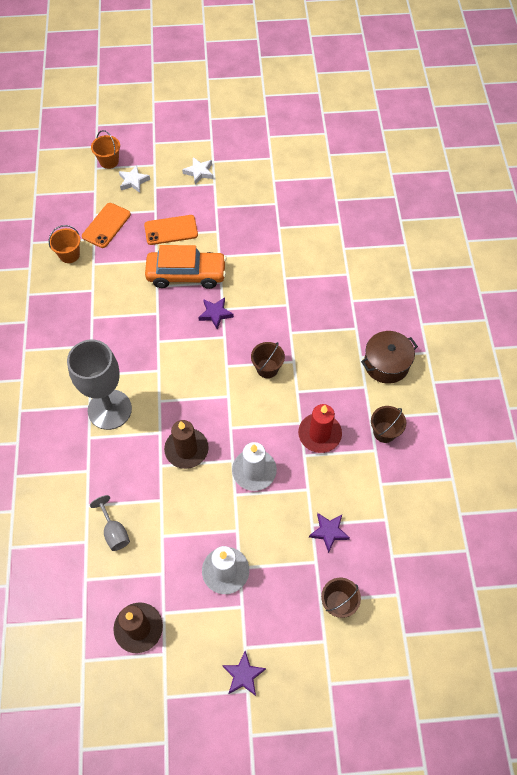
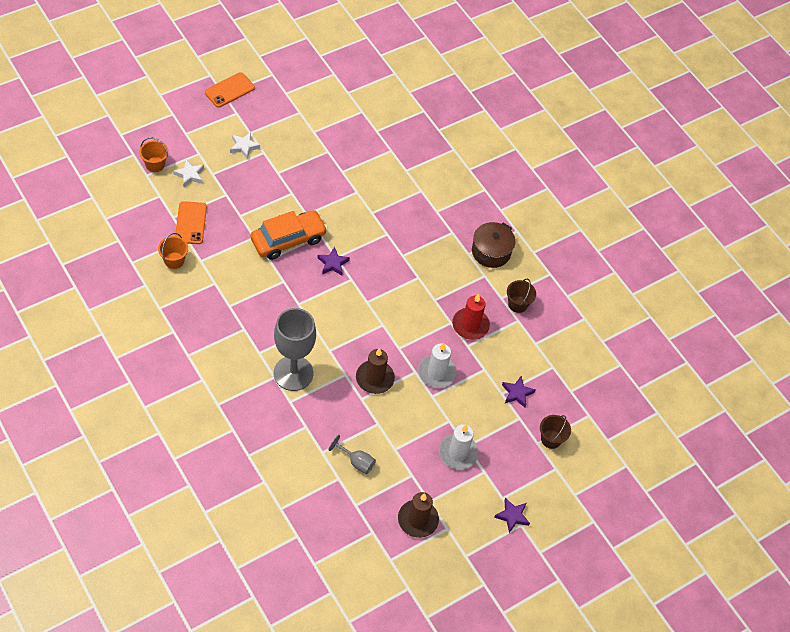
camera: 35 degrees left, 5 degrees down
(171, 230) = (251, 207): orange phone -> orange phone (229, 90)
(267, 368) = (401, 291): brown bucket -> none

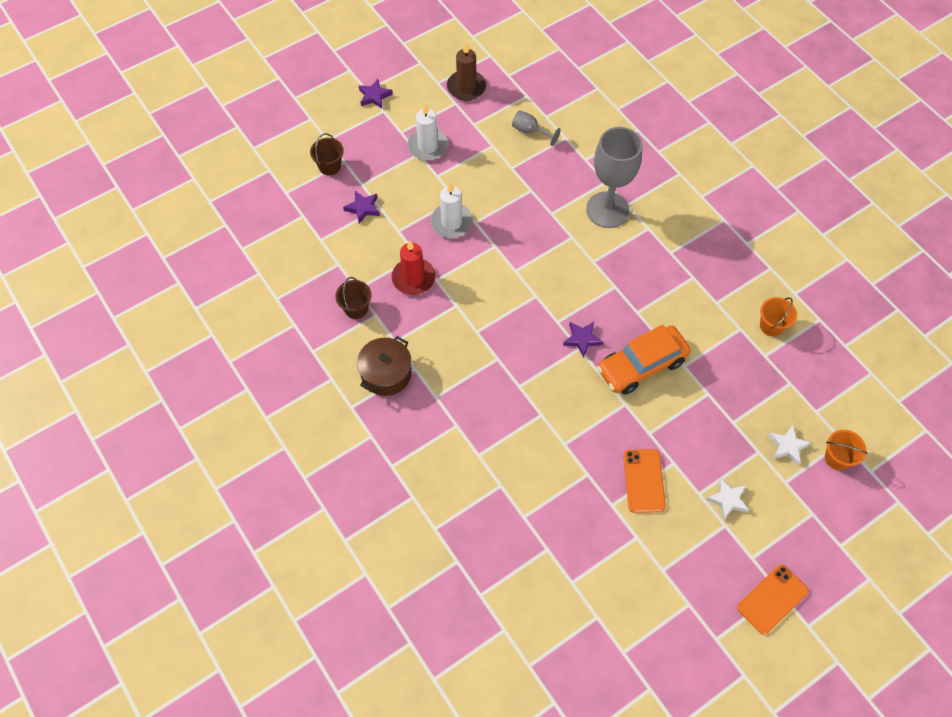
camera: 175 degrees left, 5 degrees up
(191, 223) = (766, 377): orange phone -> orange phone (644, 481)
(374, 378) = (519, 211): brown candle -> none

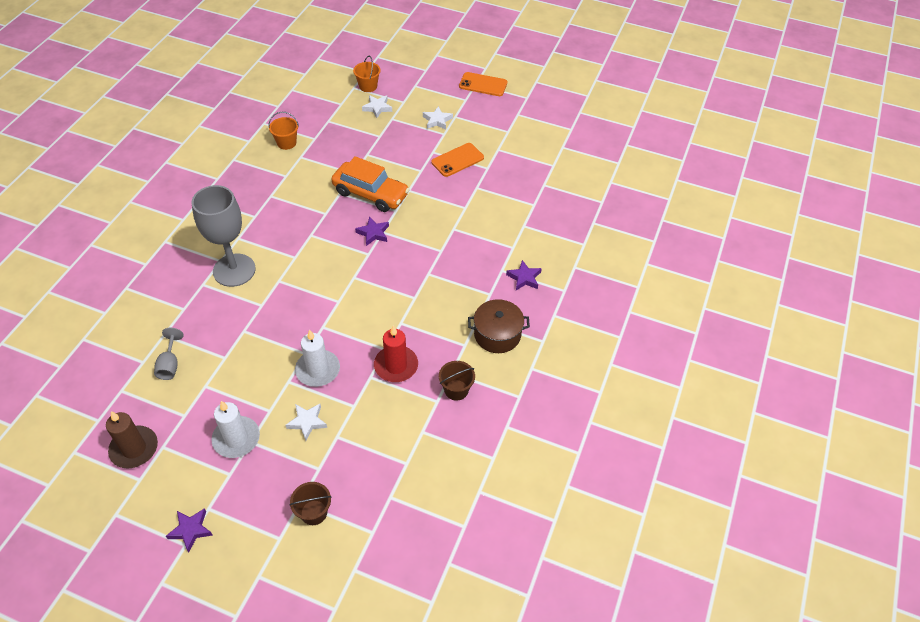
camera: 125 degrees left, 10 degrees down
(363, 208) = (347, 449): purple star -> purple star (524, 278)
(407, 194) = (307, 422): none -> white star

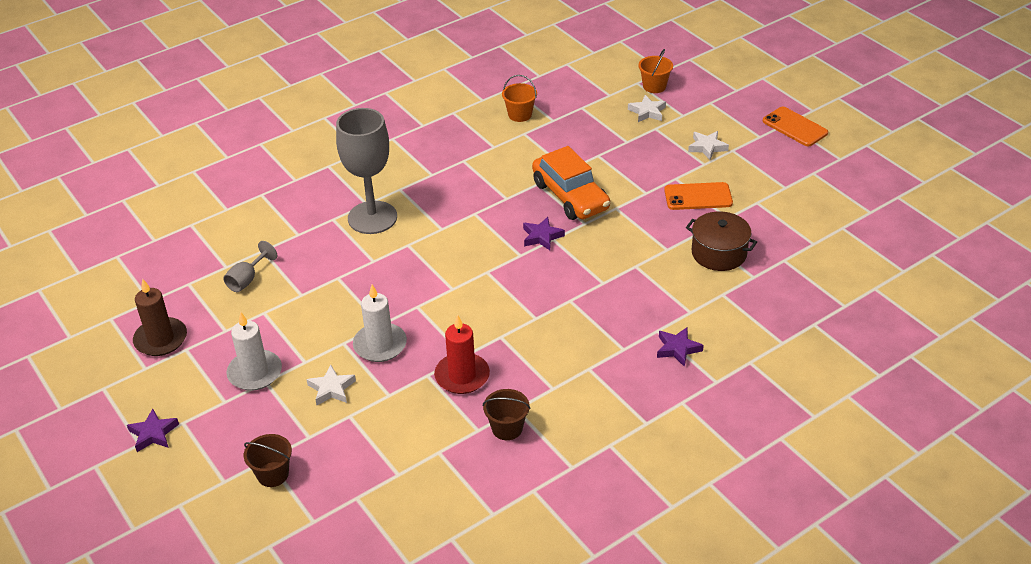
camera: 35 degrees right, 10 degrees down
(497, 334) = (598, 393): brown pot -> brown pot (719, 253)

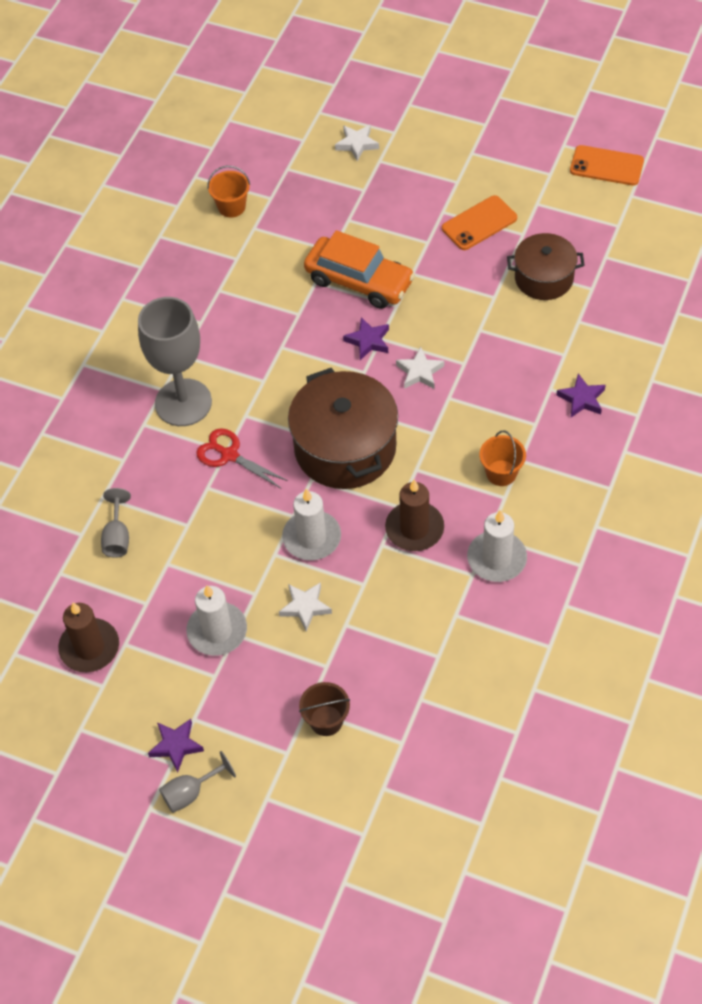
camera: 30 degrees left, 15 degrees up
(132, 471) = (191, 792): none -> grey goblet
(372, 264) = (229, 455): none -> red scissors
(460, 297) = (345, 448): none -> brown pot
(462, 376) = (414, 529): red candle -> brown candle
(507, 428) = (496, 559): brown bucket -> white candle
(654, 86) = (340, 109): orange bucket -> orange bucket (501, 473)
(707, 147) = (446, 161): white star -> white star (419, 372)
(795, 127) = (510, 98): orange phone -> orange phone (606, 166)

